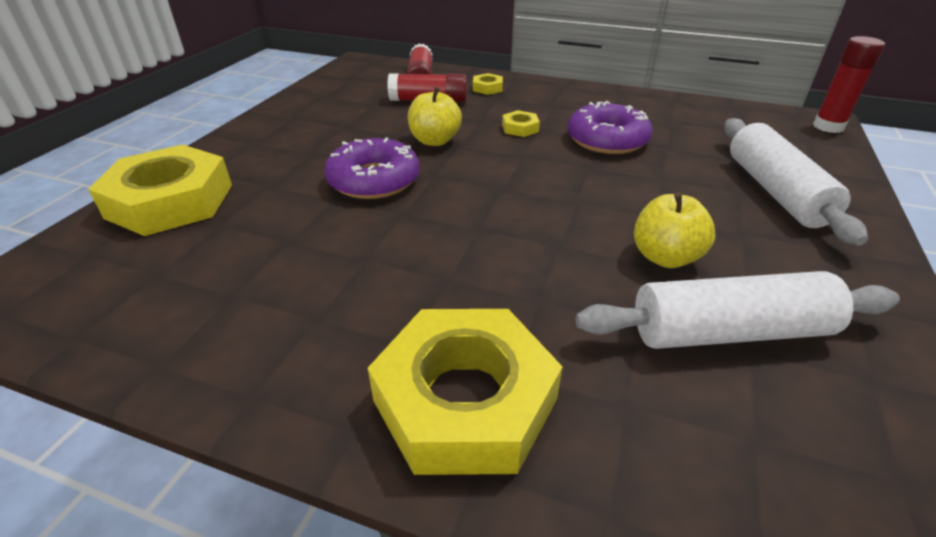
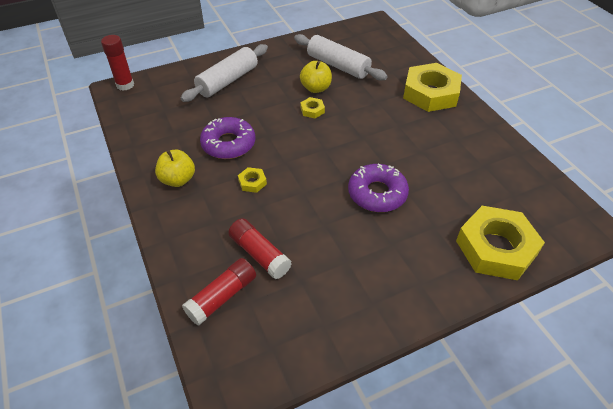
camera: 135 degrees left, 10 degrees up
(434, 141) = (311, 204): yellow apple -> yellow apple (178, 180)
(487, 88) = (201, 240): yellow nut -> yellow nut (312, 110)

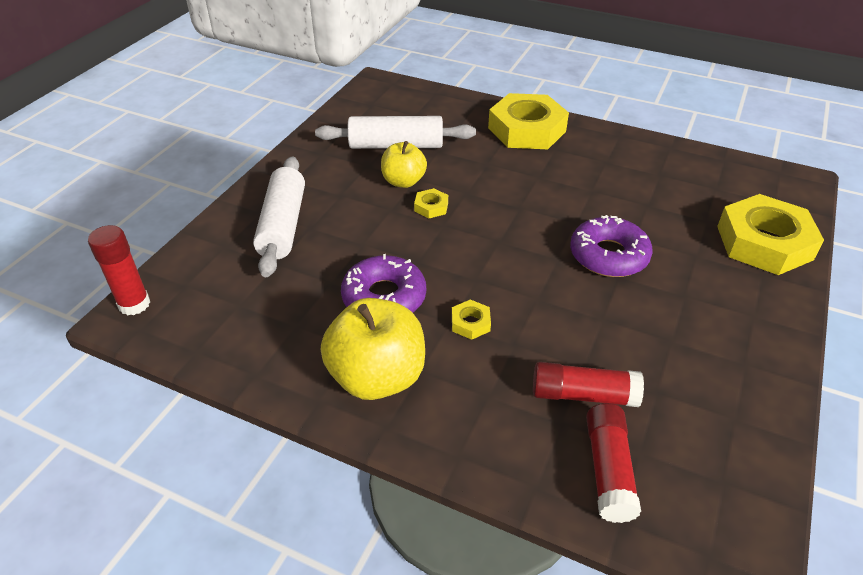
camera: 40 degrees left, 5 degrees down
(178, 180) = (377, 377): yellow apple -> yellow apple, size x1.64

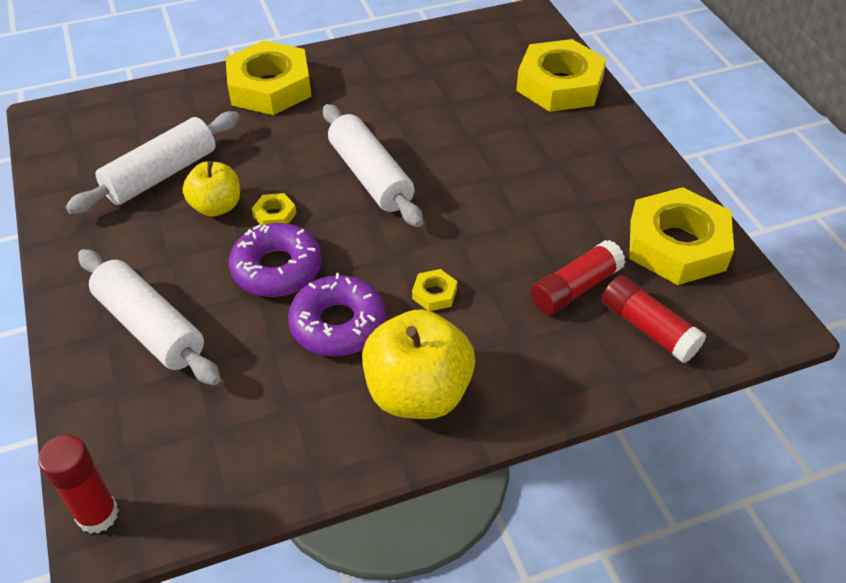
camera: 45 degrees left, 5 degrees up
(524, 221) = (370, 176): none -> white rolling pin
(608, 255) = (469, 165): purple donut -> purple donut (277, 268)
(721, 428) = (677, 245): none -> yellow nut

